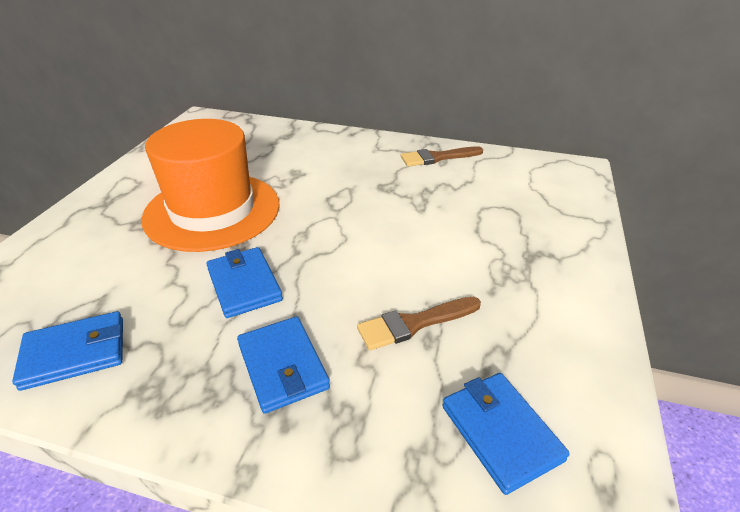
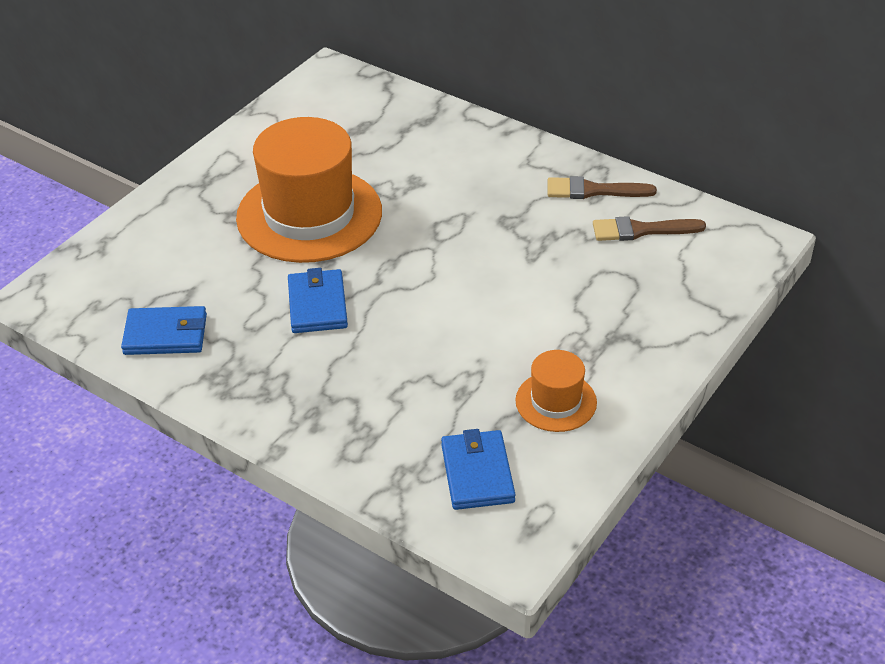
camera: 20 degrees right, 5 degrees up
(283, 366) = (328, 384): blue wallet -> none
(414, 324) = (456, 376): brown brush -> brown brush (641, 230)
(524, 326) = (556, 401): none -> orange hat

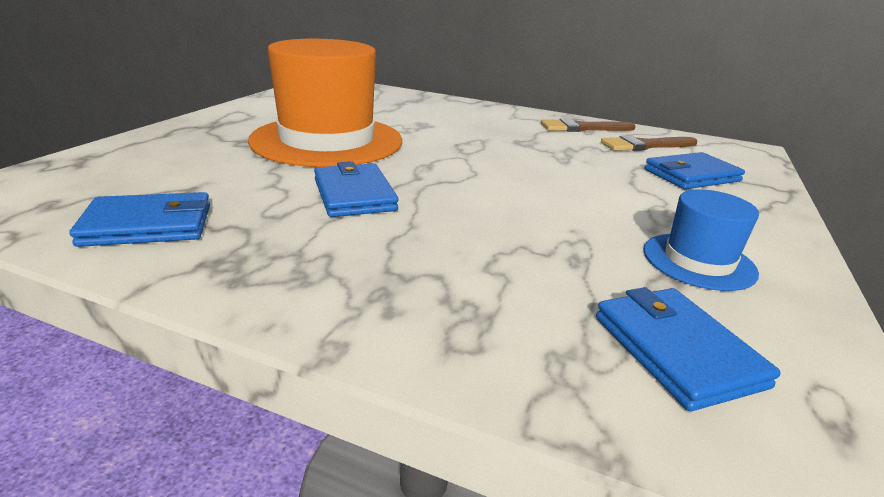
camera: 15 degrees left, 15 degrees down
(556, 401) = (698, 261): orange hat -> blue hat
(648, 288) = (691, 175): none -> blue wallet

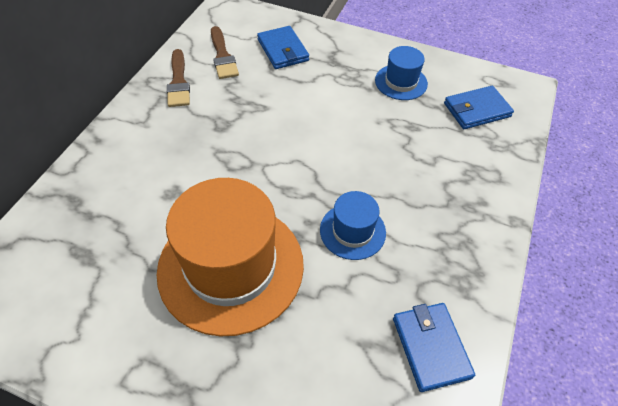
camera: 90 degrees left, 25 degrees up
(354, 195) = (352, 231): blue wallet -> blue hat

